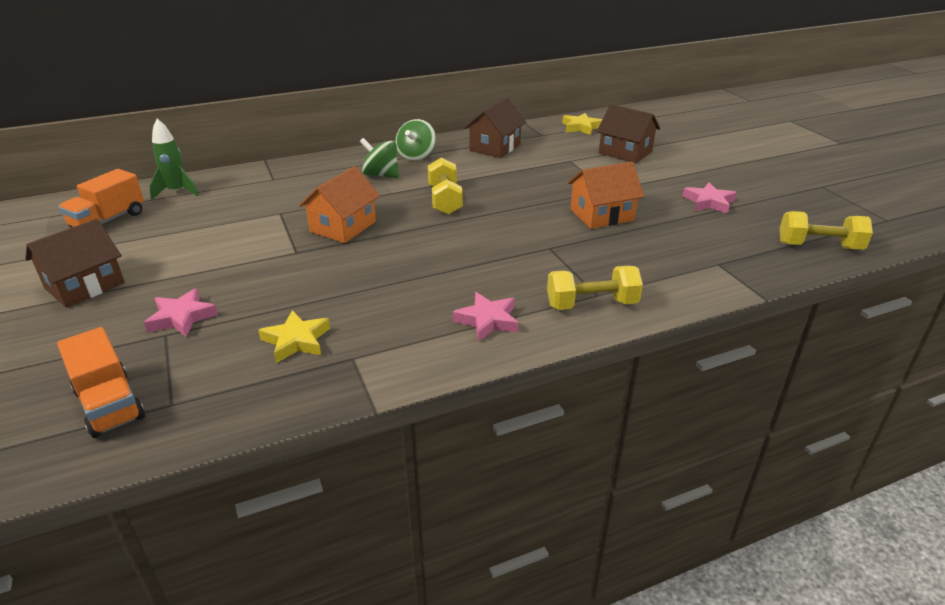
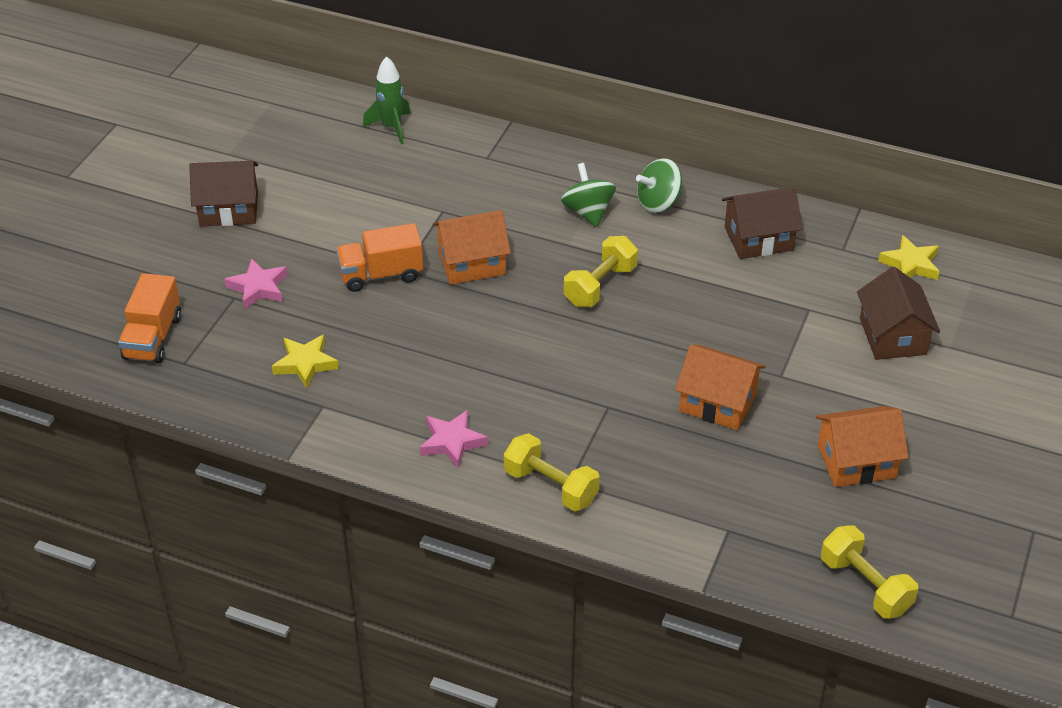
camera: 45 degrees right, 10 degrees up
(108, 220) = (307, 136): orange truck -> orange truck (381, 275)
(708, 202) = (856, 461): pink star -> orange house

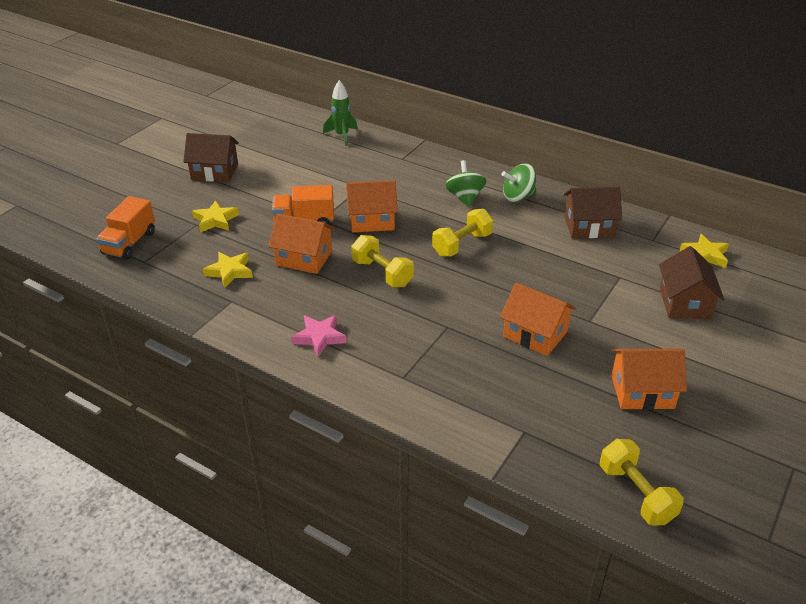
camera: 10 degrees right, 5 degrees down
(258, 288) = (215, 220): pink star -> yellow star
(397, 331) = (304, 258): none -> orange house
(551, 486) = (387, 379): yellow dumbbell -> yellow dumbbell (382, 273)

